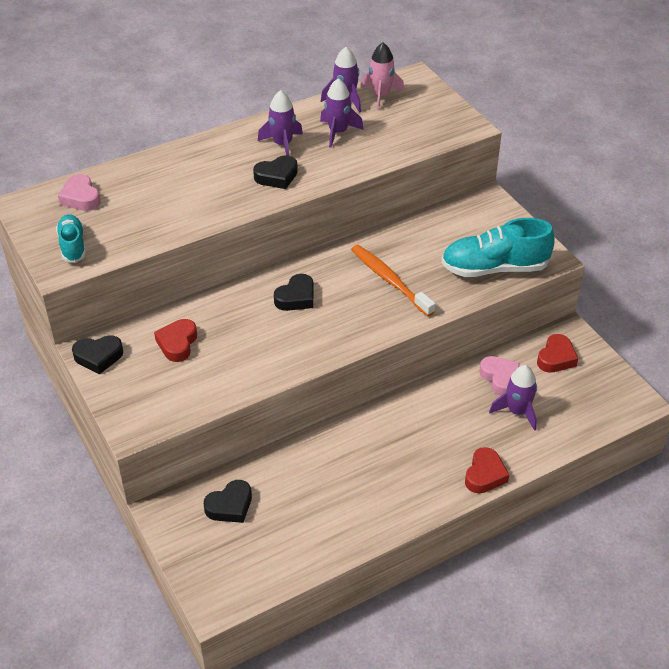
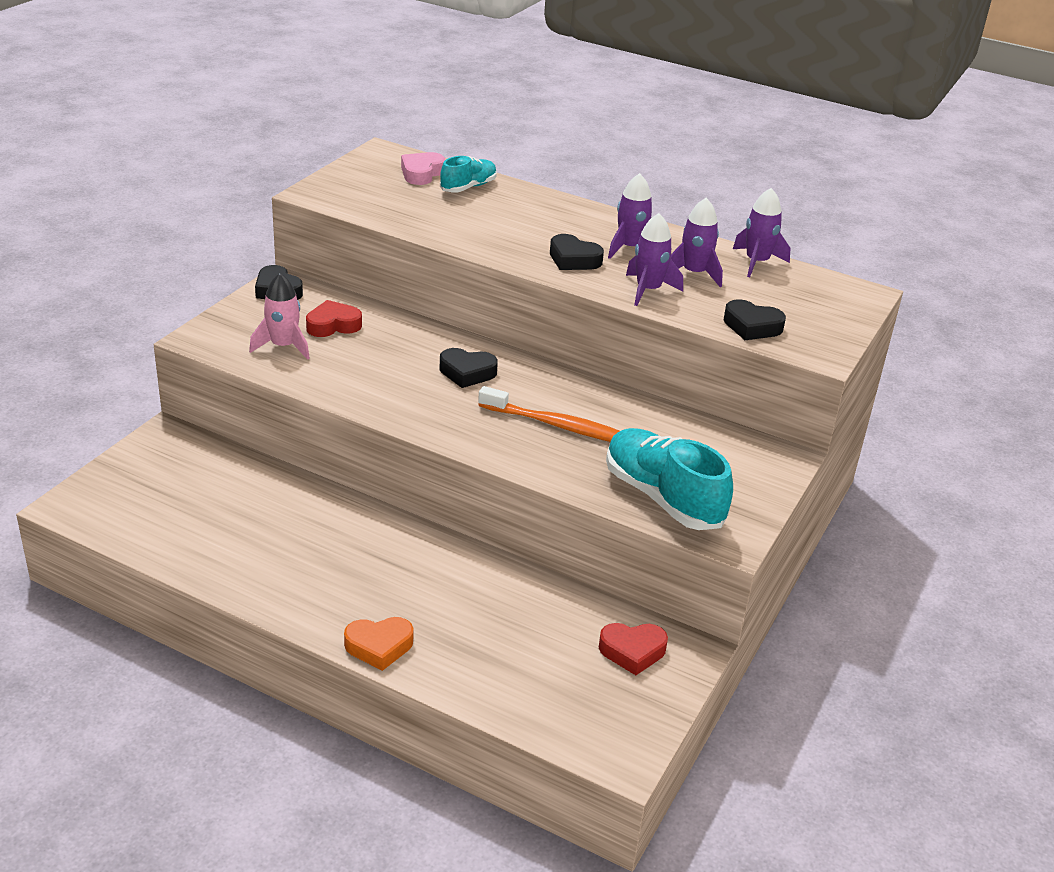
camera: 55 degrees right, 10 degrees down
(73, 246) = (351, 190): turquoise shoe -> turquoise shoe (468, 187)
(230, 506) = (200, 472): black heart -> black heart (752, 326)
(381, 95) = (797, 281): pink rocket -> pink rocket (283, 346)
(390, 280) = (558, 425): orange toothbrush -> orange toothbrush turned 90 degrees clockwise
(485, 475) = (379, 646): red heart -> orange heart
(500, 378) = (550, 611): pink heart -> none
(517, 411) = (506, 643): purple rocket -> purple rocket (648, 290)

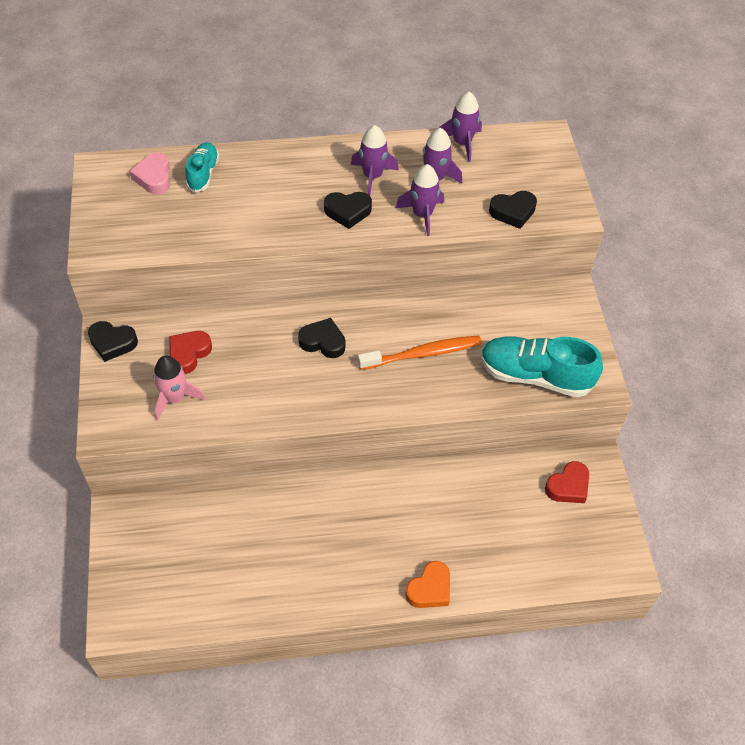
camera: 35 degrees left, 20 degrees up
(467, 372) = (323, 342): black heart -> black heart turned 135 degrees counterclockwise

